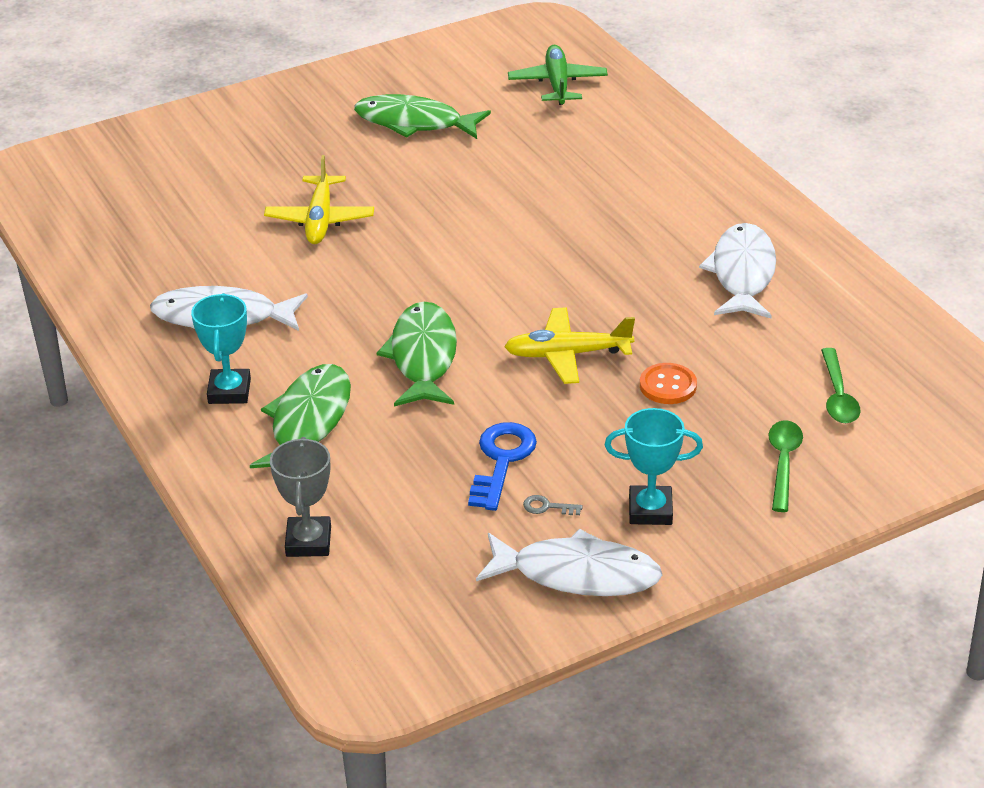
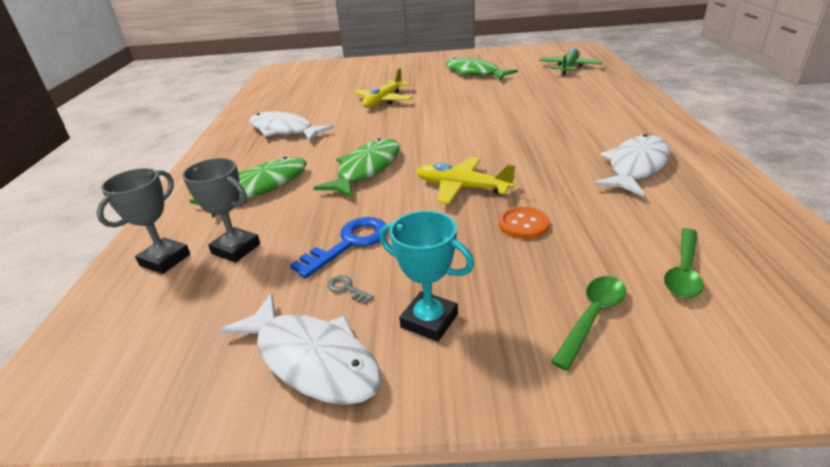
camera: 30 degrees right, 5 degrees down
(229, 391) = (242, 163): turquoise trophy -> none
(378, 505) = (236, 249): none -> grey trophy

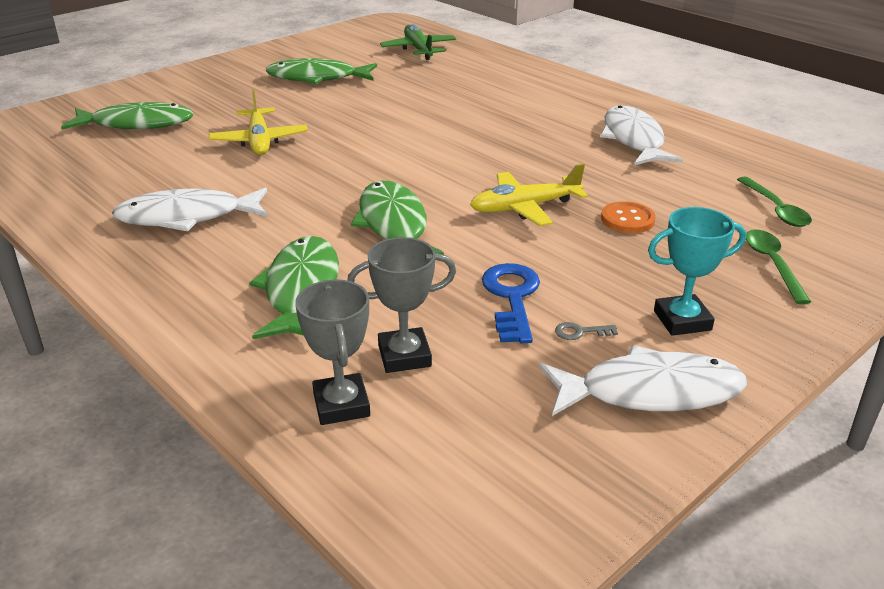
camera: 45 degrees left, 0 degrees up
(345, 78) = (137, 124): none -> green fish

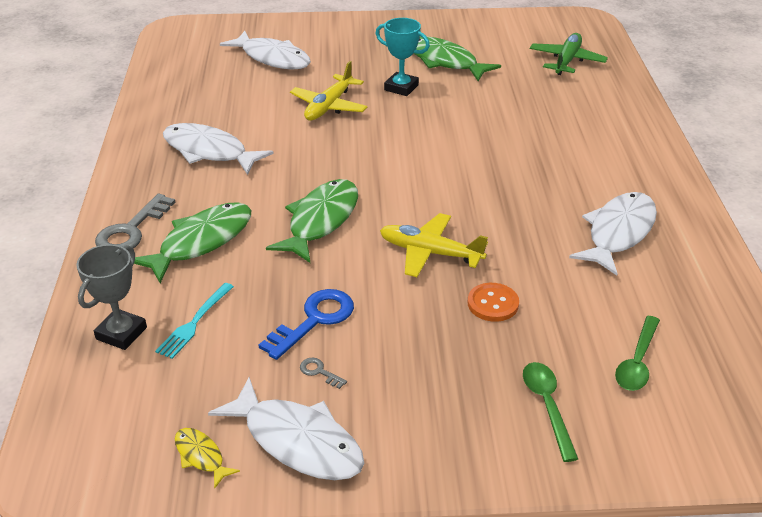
camera: 40 degrees right, 5 degrees up
(137, 124) = (272, 58): green fish -> white fish
(204, 315) = (131, 230): none -> grey key
(404, 356) = (195, 322): grey trophy -> turquoise fork
(592, 455) = (201, 456): none -> yellow fish
(682, 320) = (401, 406): turquoise trophy -> turquoise trophy (401, 88)
(772, 264) = (547, 406): green spoon -> green spoon turned 45 degrees counterclockwise

